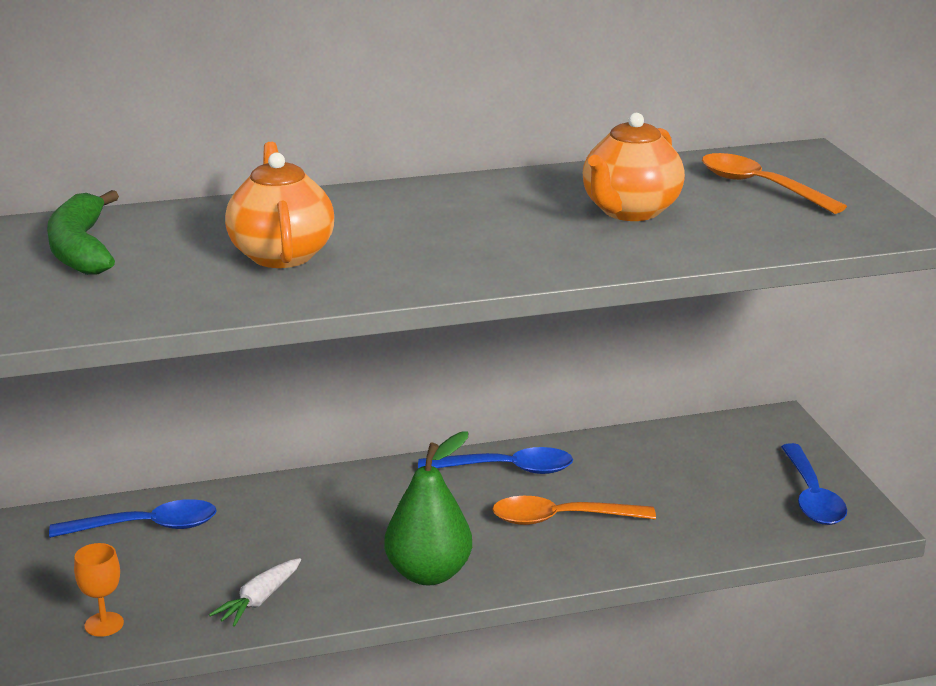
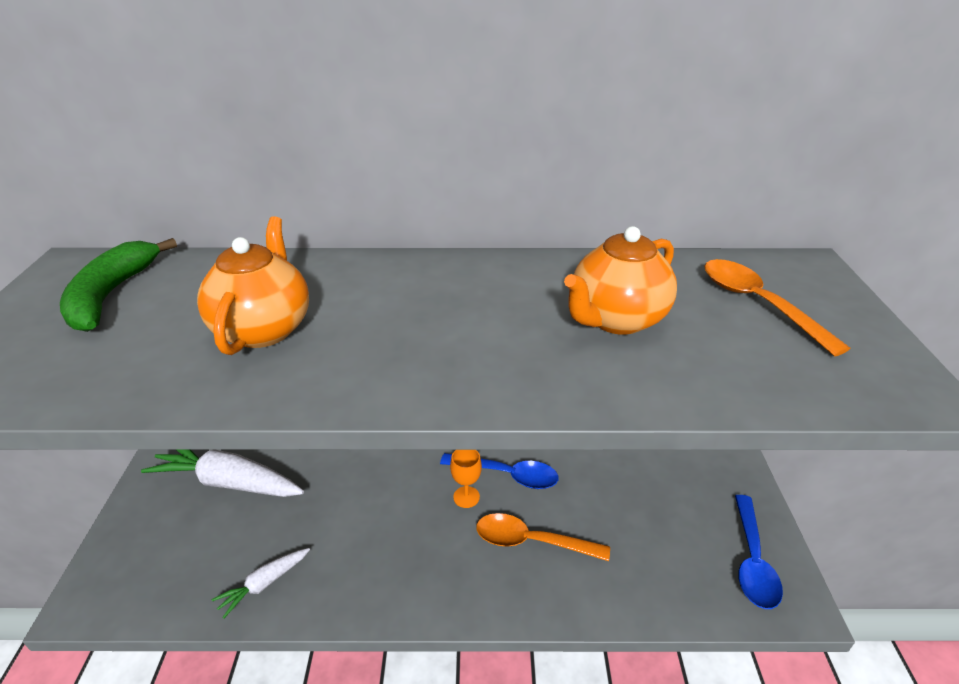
camera: 15 degrees right, 10 degrees up
(104, 624) = (142, 584): orange goblet -> orange goblet (466, 497)
(147, 527) = (228, 482): blue spoon -> white carrot
(428, 573) = (404, 584): green pear -> none

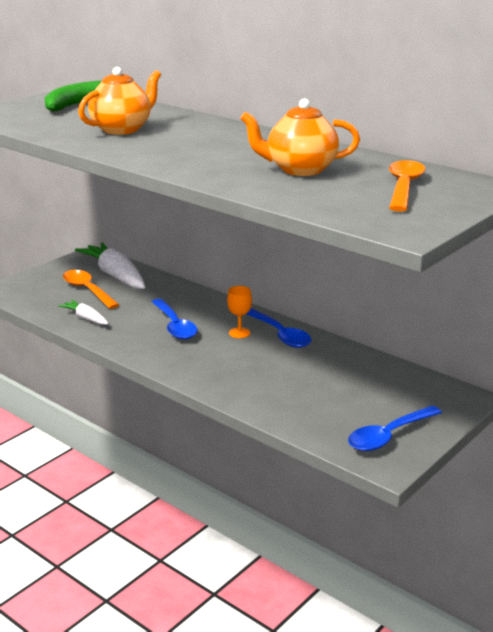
camera: 40 degrees right, 10 degrees down
(264, 584) = (86, 318): white carrot -> white carrot turned 45 degrees clockwise
(388, 529) = (175, 326): none -> blue spoon
(531, 541) = (251, 365): orange spoon -> orange spoon (87, 290)

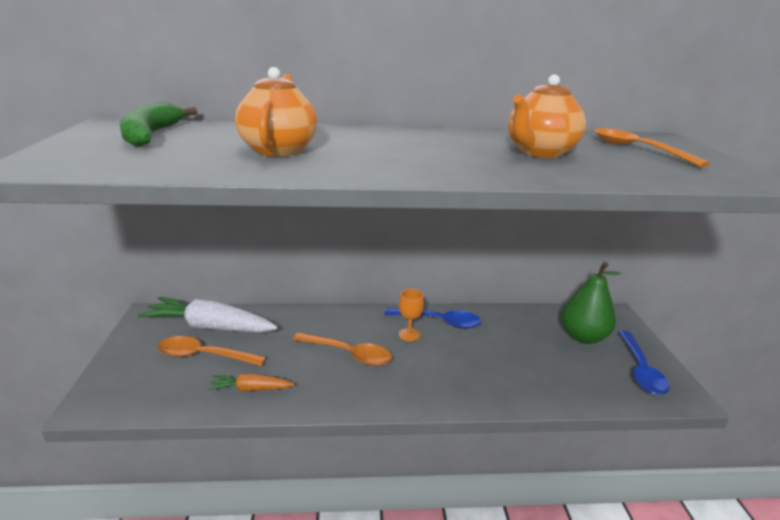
camera: 45 degrees left, 0 degrees up
(86, 318) = (250, 389): white carrot -> orange carrot
(175, 326) = (349, 354): blue spoon -> orange spoon
(389, 396) = (583, 337): none -> green pear

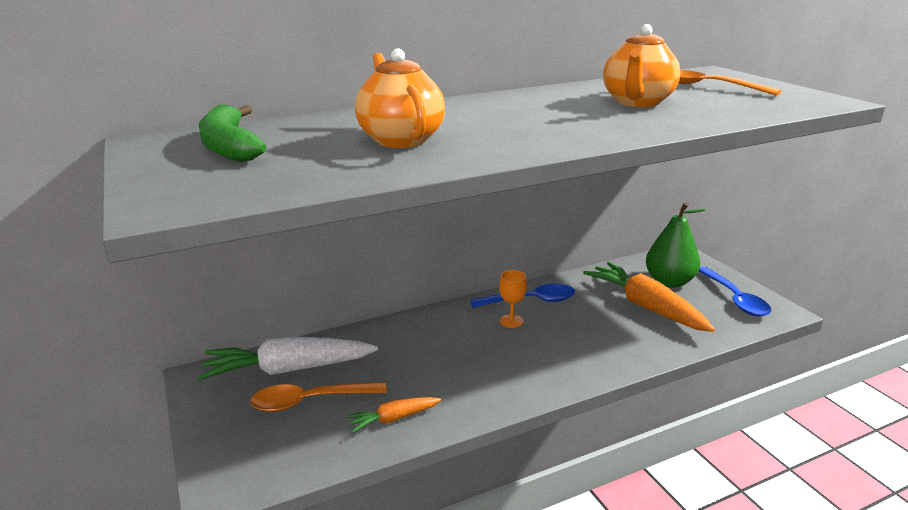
camera: 20 degrees left, 0 degrees up
(349, 354) = (467, 356): orange spoon -> none
(542, 354) = (646, 307): none -> orange carrot

